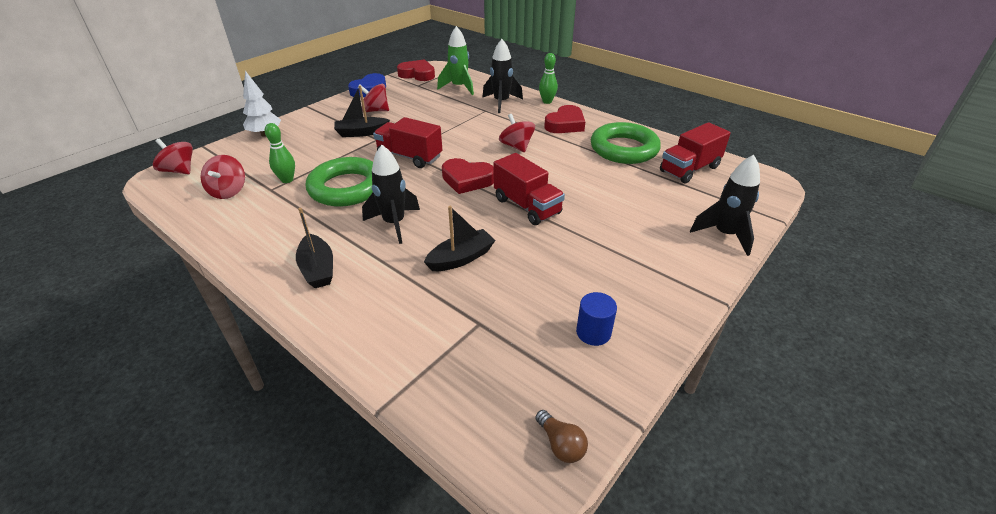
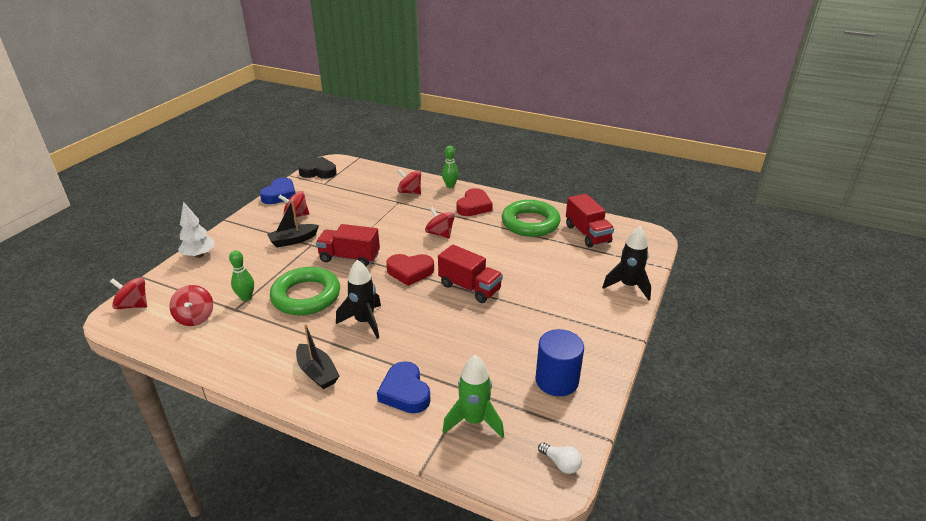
camera: 15 degrees left, 5 degrees down
(403, 309) = (405, 392): none -> blue heart
(417, 74) = (318, 172): red heart -> black heart
(459, 87) = (364, 181): green rocket -> green rocket (474, 421)
(461, 258) = (434, 341): black boat -> none
(501, 103) = (410, 192): black rocket -> red spinning top
(561, 444) = (561, 464): brown light bulb -> white light bulb
(593, 332) = (556, 380): blue cylinder -> blue cylinder, size x1.62
(689, 169) = (587, 234): red truck -> red truck turned 60 degrees counterclockwise

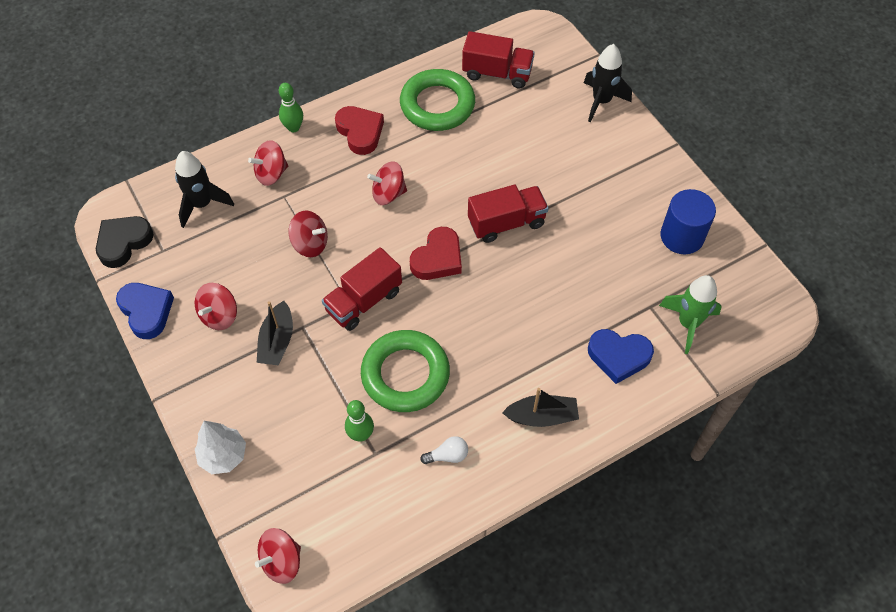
camera: 55 degrees left, 25 degrees up
(195, 317) = (360, 500): red spinning top -> red spinning top (310, 244)
(364, 322) = (492, 340): black rocket -> black rocket (202, 204)
(561, 464) = (769, 292): white light bulb -> white light bulb (447, 455)

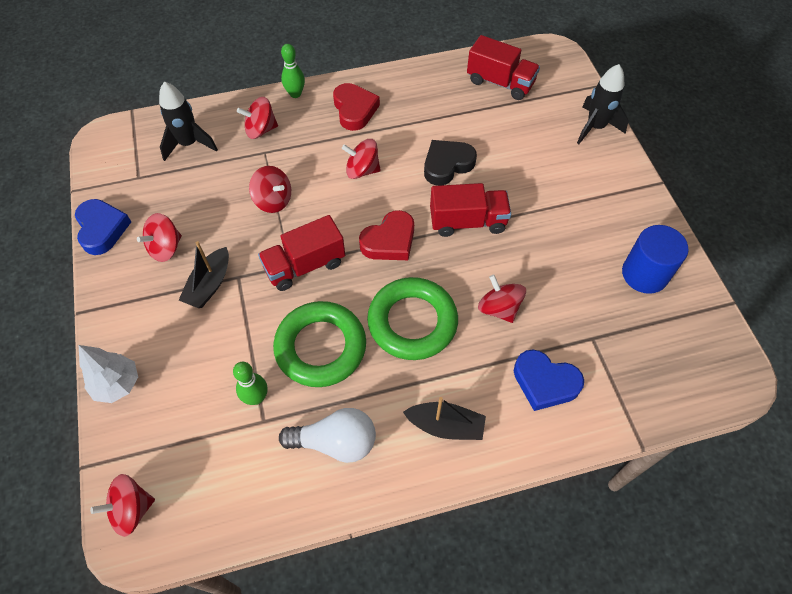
camera: 15 degrees right, 0 degrees up
(123, 243) = (107, 163): black heart -> black heart (447, 165)
(437, 105) = (434, 100): green ring -> green ring (412, 322)
(447, 455) = (335, 442): white light bulb -> white light bulb, size x1.87
(559, 299) = (499, 308): none -> red spinning top
(688, 323) = (629, 365): green rocket -> none

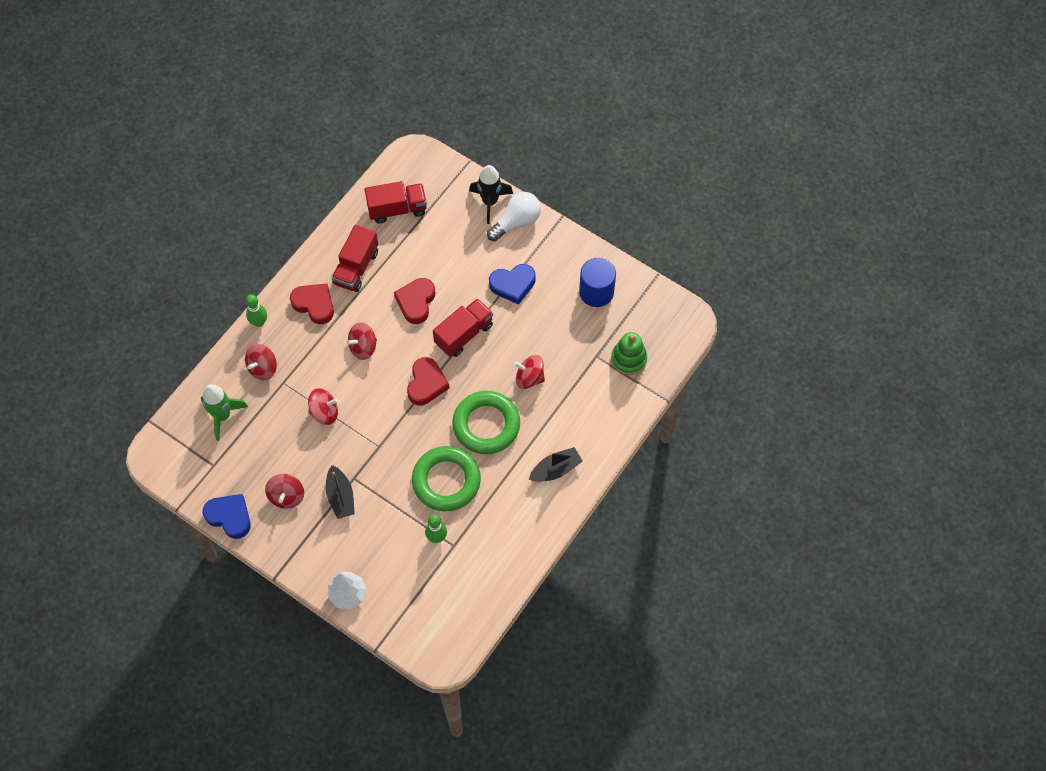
camera: 40 degrees left, 5 degrees up
(132, 509) = (427, 645): red spinning top -> none
(189, 144) = (222, 416): black rocket -> green rocket
(304, 265) = (388, 439): red truck -> red truck (356, 268)
(335, 442) = (504, 525): white light bulb -> white light bulb (516, 222)
(447, 165) = (416, 302): black heart -> red heart
(545, 382) = (589, 403): blue heart -> blue heart (513, 285)
(629, 367) = (628, 359): none -> green stacking toy

